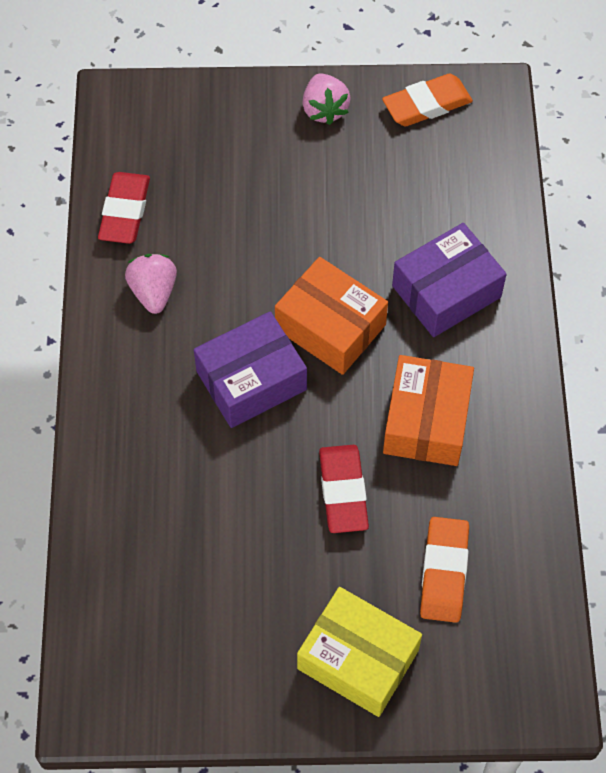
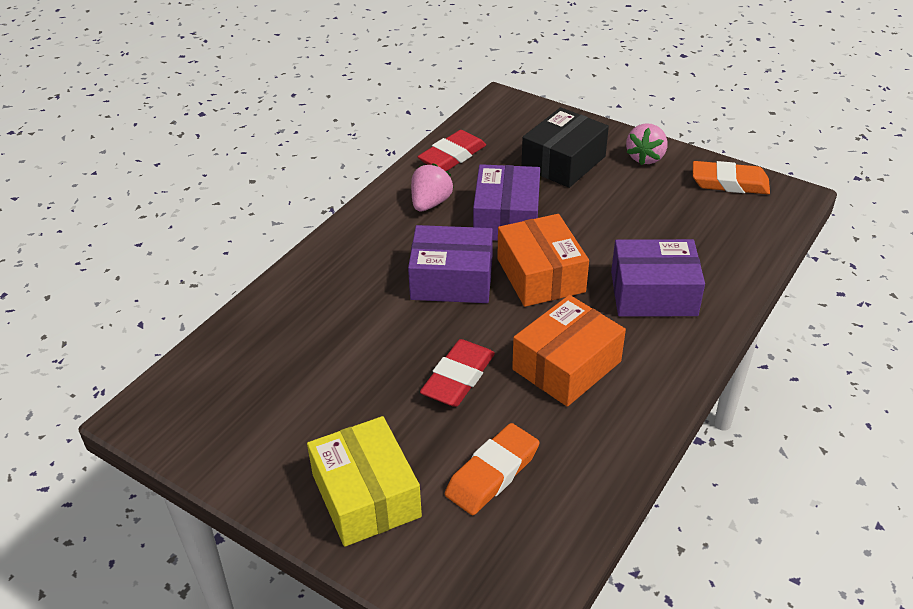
camera: 35 degrees right, 20 degrees down
(246, 270) = (506, 218): none -> purple box
(247, 159) = (563, 162): none -> black box

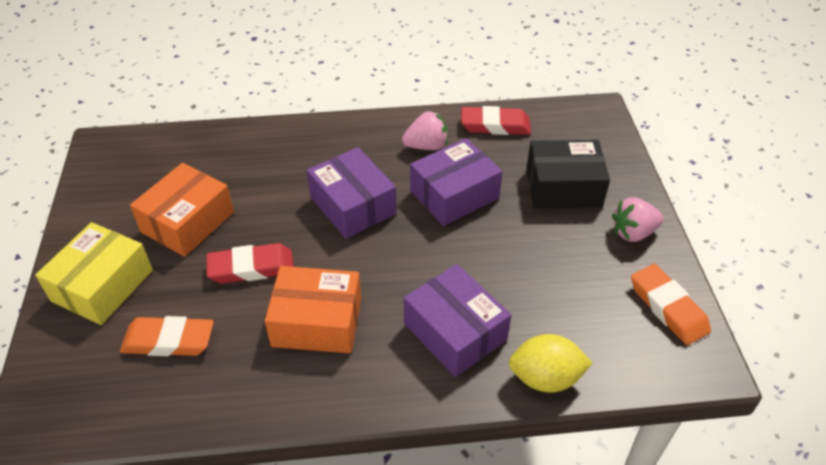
camera: 50 degrees right, 5 degrees up
(540, 275) = (407, 250): orange box -> orange box (187, 222)
(739, 272) = (545, 378): none -> yellow lemon

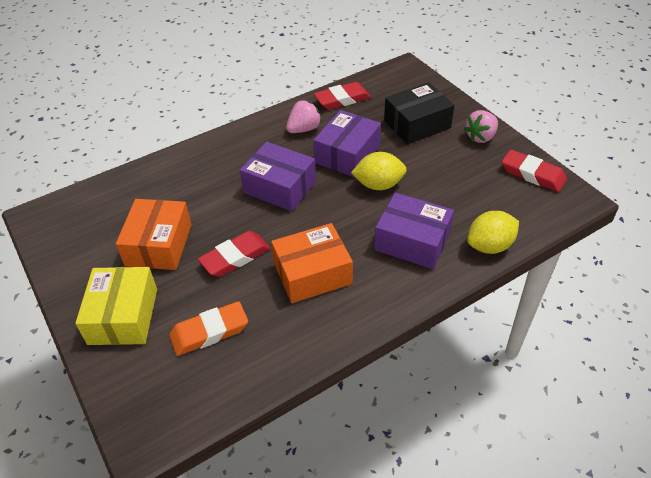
camera: 25 degrees left, 0 degrees up
(464, 246) = (378, 185): none -> yellow lemon
(668, 307) = (532, 174): orange eraser -> red eraser

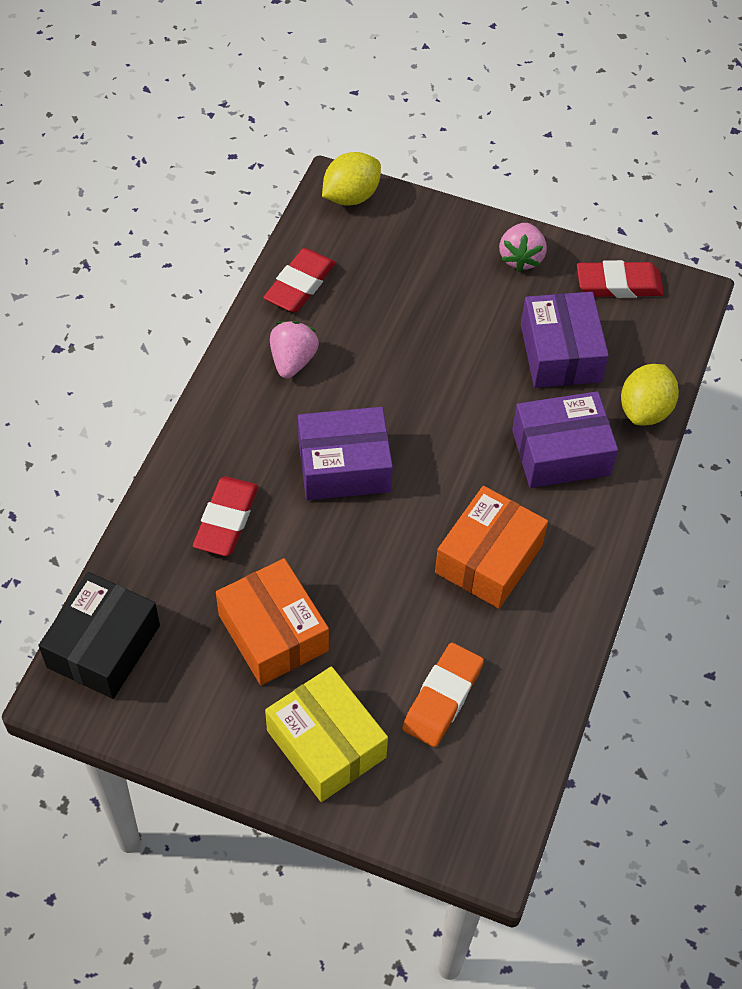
camera: 40 degrees left, 10 degrees up
(235, 257) = (382, 592): red eraser -> red eraser (226, 520)
(347, 154) = (384, 371): purple box -> purple box (560, 353)
(378, 185) = (460, 396): yellow lemon -> yellow lemon (351, 196)
(417, 124) = (430, 277): black box -> black box (103, 646)

